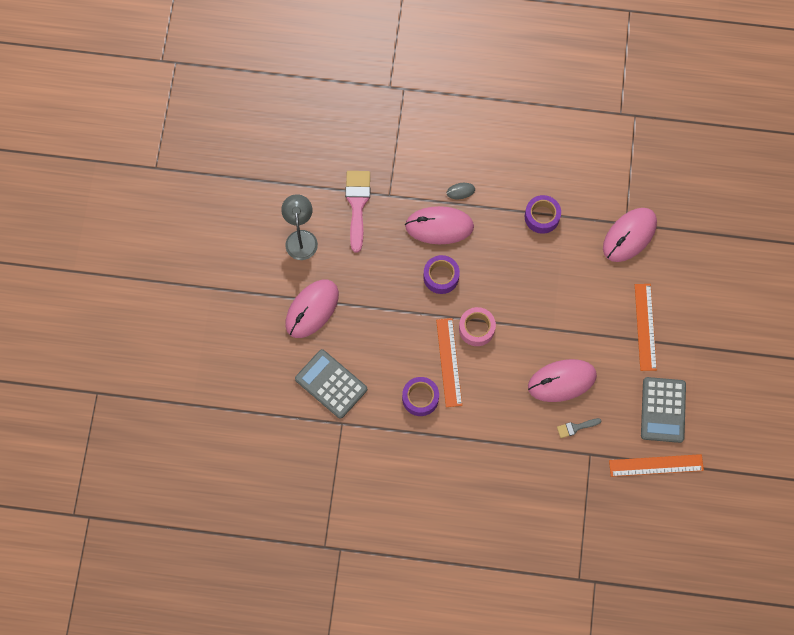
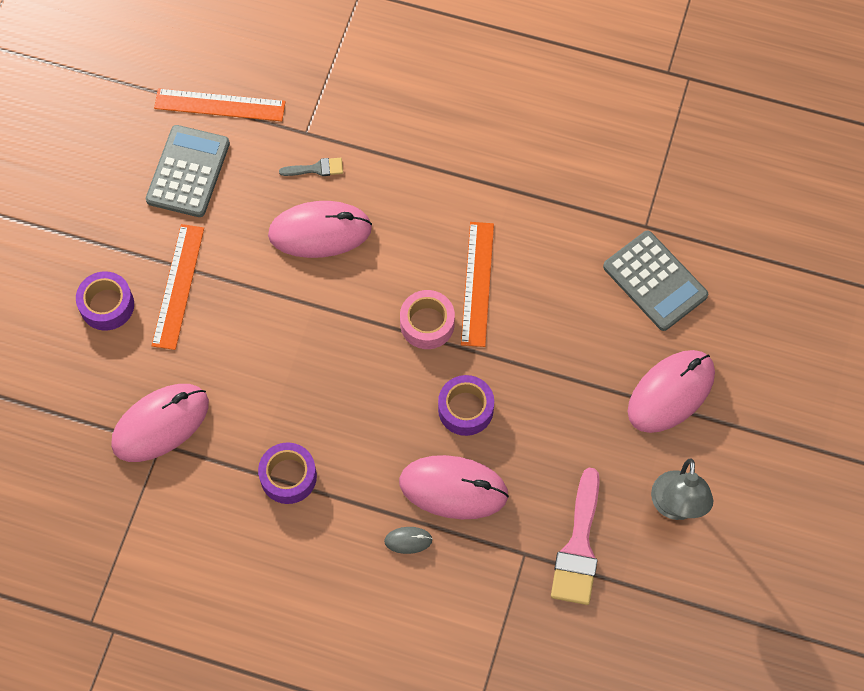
camera: 170 degrees left, 5 degrees down
(420, 398) = (528, 241): purple tape -> purple tape (107, 305)

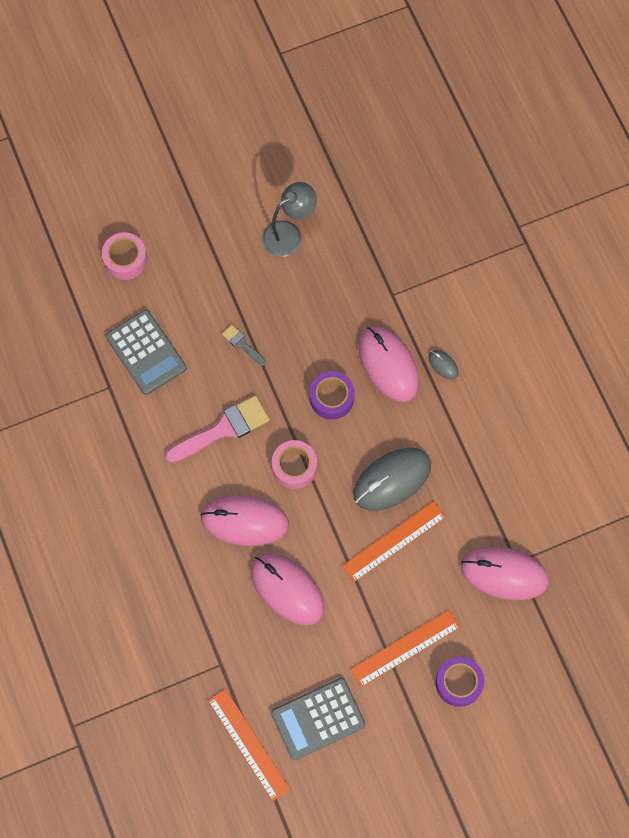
camera: 130 degrees left, 5 degrees up
(288, 476) = (467, 466): purple tape -> none
(316, 169) = (242, 632): grey brush -> grey brush (242, 344)
(337, 398) = (392, 480): none -> grey mouse
(477, 283) = (239, 458): orange ruler -> orange ruler (394, 541)
(578, 547) = (361, 269): pink brush -> pink brush (223, 429)
(655, 281) = (146, 352): grey calculator -> grey calculator turned 135 degrees clockwise
(671, 392) = (216, 288): pink mouse -> pink mouse (245, 521)
(772, 333) = (125, 259): none -> pink tape

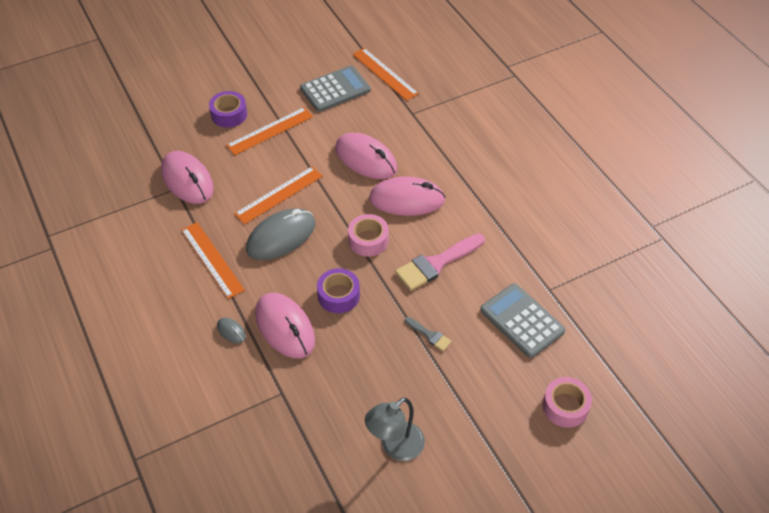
camera: 175 degrees right, 20 degrees down
(467, 455) = (212, 259): none -> orange ruler
(504, 574) = (187, 180): pink mouse -> pink mouse turned 45 degrees clockwise

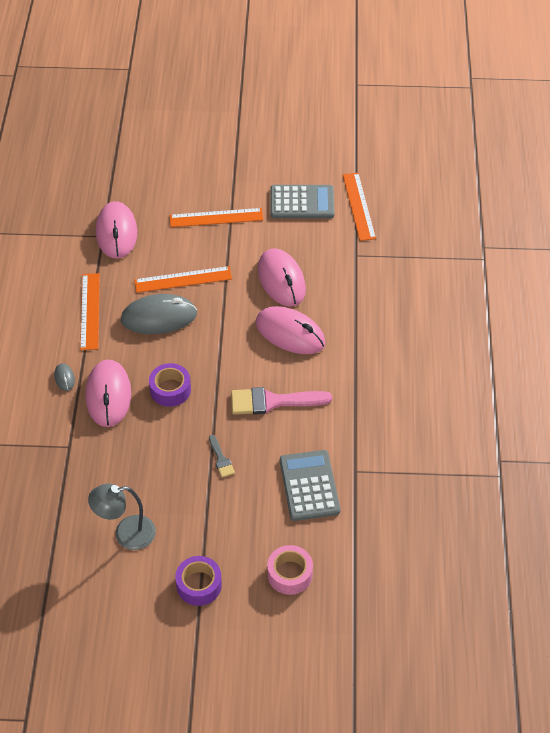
camera: 30 degrees right, 0 degrees up
(229, 114) = (191, 187): purple tape -> purple tape (199, 585)
(368, 240) = (230, 354): pink tape -> none

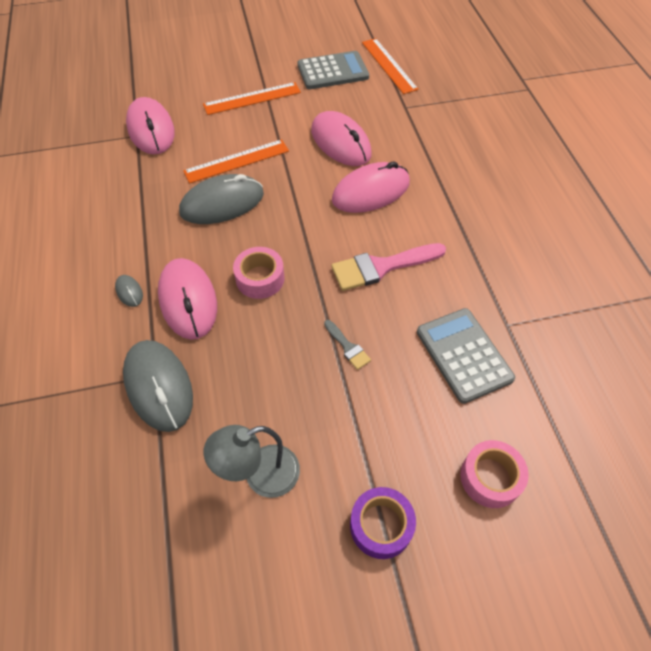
camera: 15 degrees left, 5 degrees up
(70, 456) = (158, 386): none -> grey mouse
(90, 311) = (142, 212): orange ruler -> none
(170, 390) = (260, 278): purple tape -> pink tape
(290, 333) = (371, 192): pink mouse -> pink mouse turned 45 degrees counterclockwise

